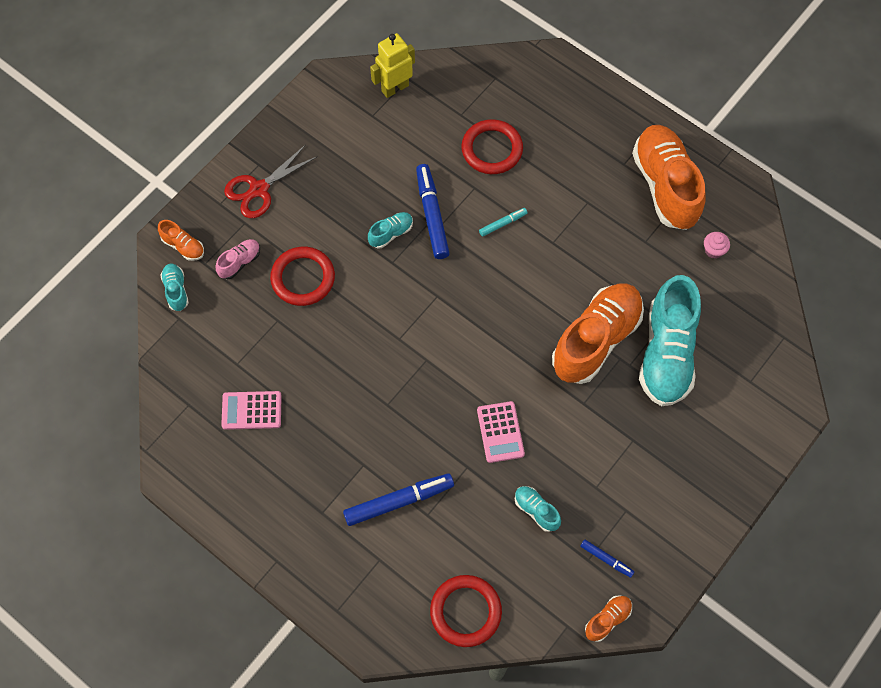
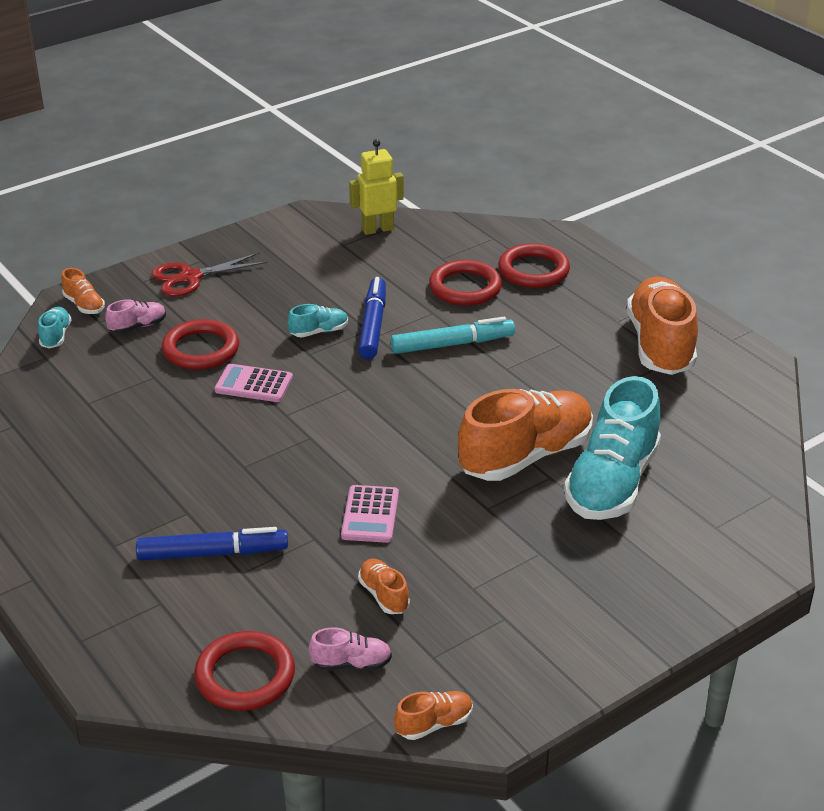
camera: 15 degrees right, 30 degrees down
(251, 410) = (81, 443): pink calculator -> pink calculator (254, 384)
(503, 224) = (452, 344): turquoise marker -> turquoise marker, size x1.96
(535, 581) = (351, 663): none -> pink shoe
(536, 510) = (384, 595): turquoise shoe -> orange shoe
(541, 114) = (533, 270): none -> red ring
(606, 559) = (457, 661): blue marker -> none
(713, 250) = (703, 406): pink cupcake -> none

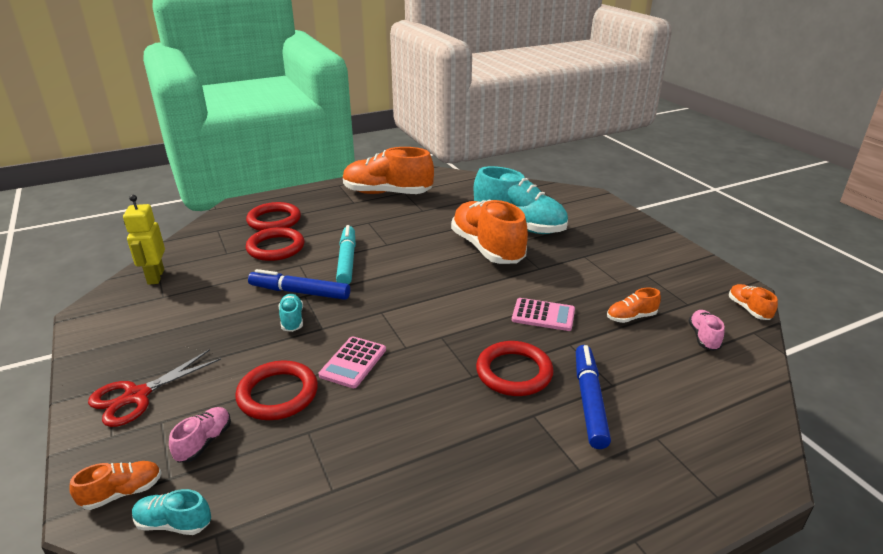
camera: 80 degrees left, 5 degrees down
(138, 326) = (204, 442): pink shoe -> pink shoe turned 45 degrees clockwise
(191, 277) = (137, 396): red scissors -> red scissors turned 60 degrees clockwise
(245, 676) = (731, 390): red ring -> red ring (514, 372)

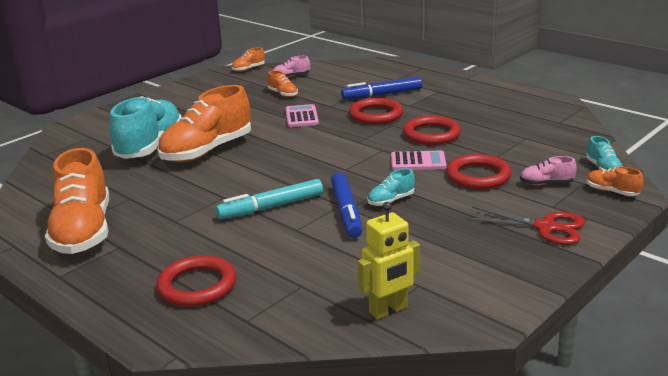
camera: 110 degrees left, 5 degrees down
(276, 248) = (269, 257): red ring -> red ring (431, 134)

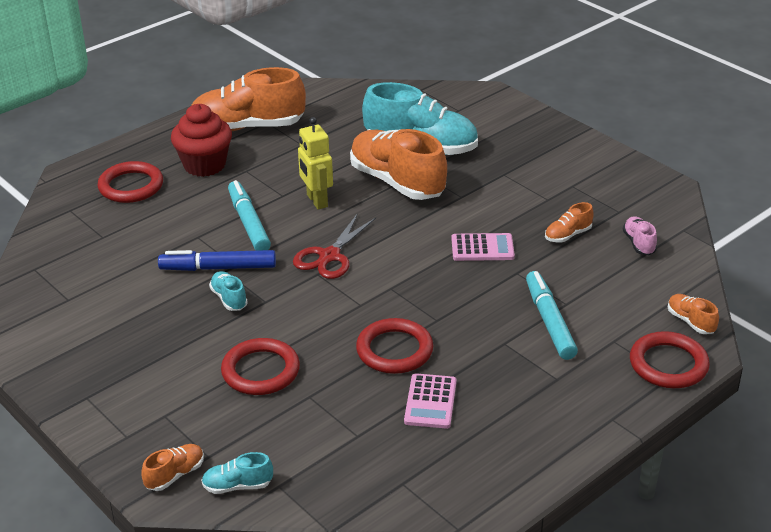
camera: 95 degrees right, 10 degrees up
(159, 245) = (204, 165): none -> red cupcake
(248, 69) = (676, 207): orange shoe -> orange shoe (690, 322)
(376, 115) = (474, 309): red ring -> red ring (668, 364)
(382, 95) = (549, 321): blue marker -> turquoise marker
(388, 310) = (41, 279): yellow robot -> yellow robot (316, 201)
(418, 162) = (316, 329): pink calculator -> pink calculator (430, 402)
(545, 227) = (122, 399): red scissors -> red scissors (329, 256)
(546, 183) = (219, 423): pink shoe -> none

